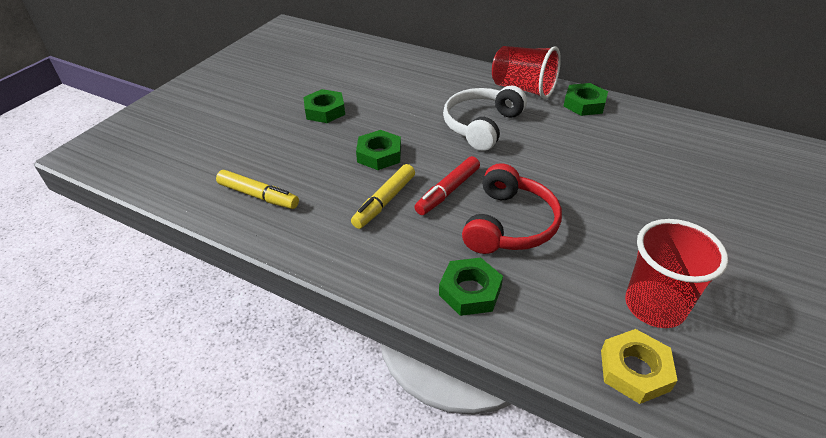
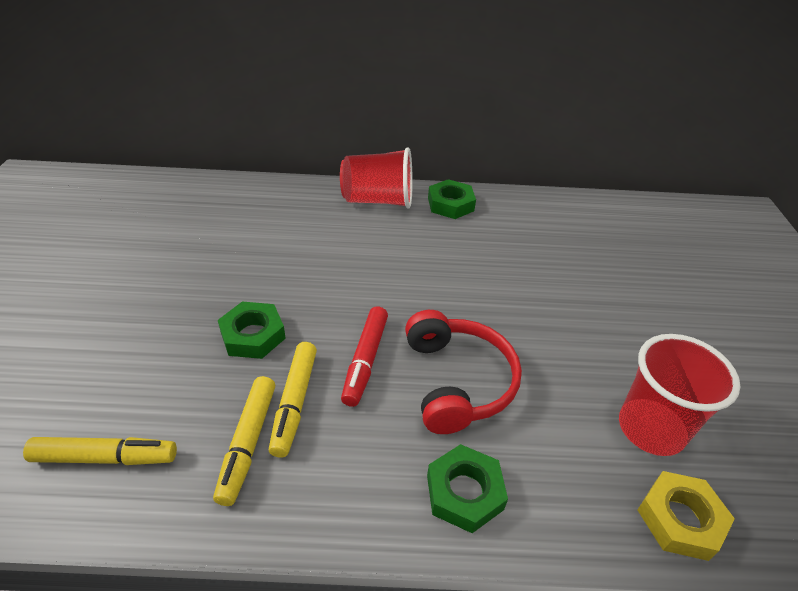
camera: 30 degrees left, 0 degrees up
(325, 111) = (144, 291): green nut -> none
(342, 215) = (248, 443): none -> yellow marker
(481, 125) = (357, 259): white headphones -> none

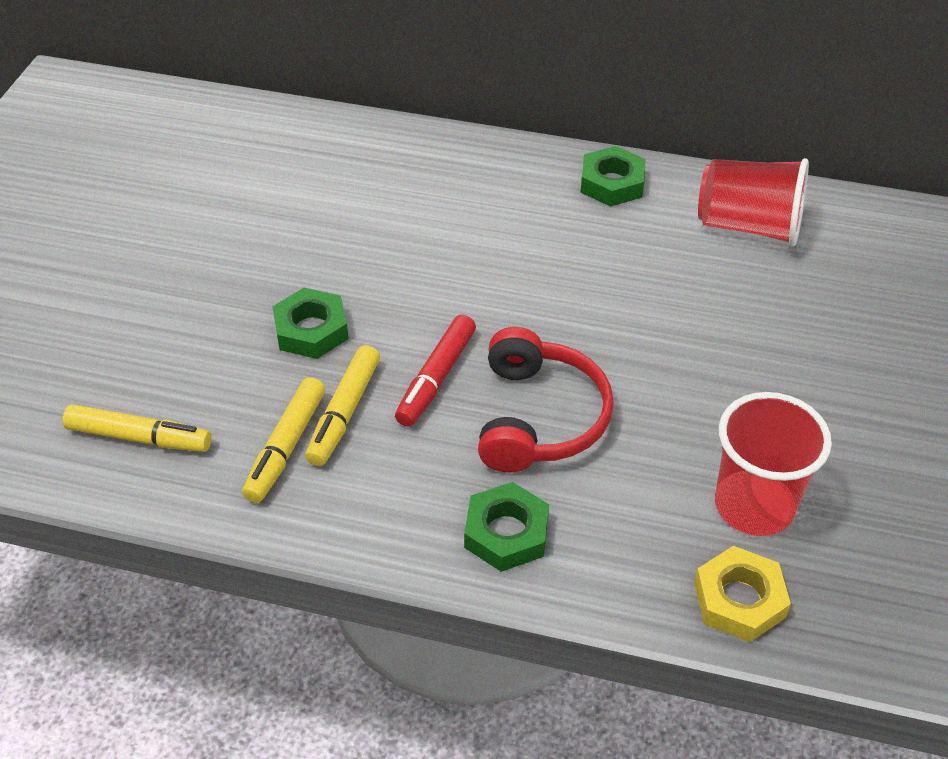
camera: 15 degrees right, 5 degrees up
(378, 200) = (511, 166): red cup -> red cup (749, 226)

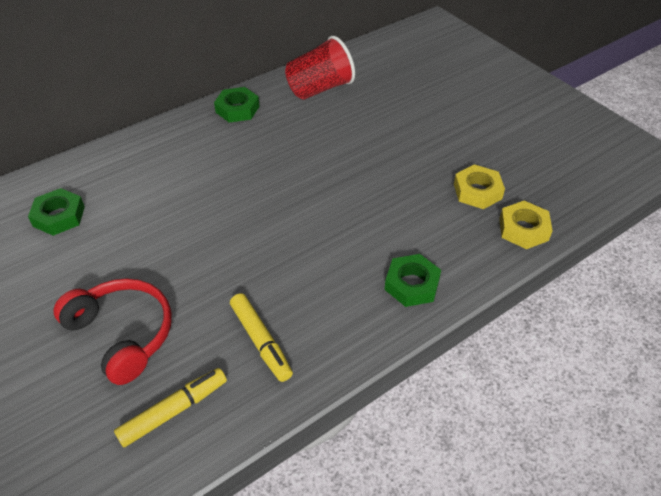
camera: 50 degrees left, 0 degrees up
(311, 330) = (189, 278): green nut -> green nut (59, 216)
(344, 413) = (265, 301): yellow marker -> none
(436, 378) = (284, 249): red marker -> none
(539, 417) = (353, 227): red headphones -> red headphones (123, 334)
(754, 506) = (477, 191): red cup -> yellow nut

